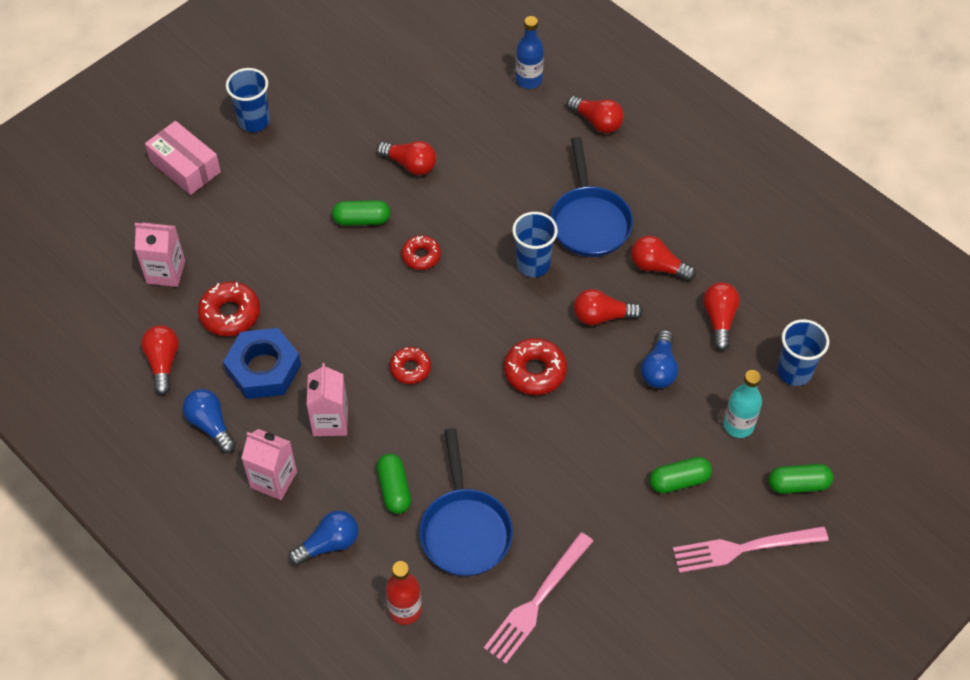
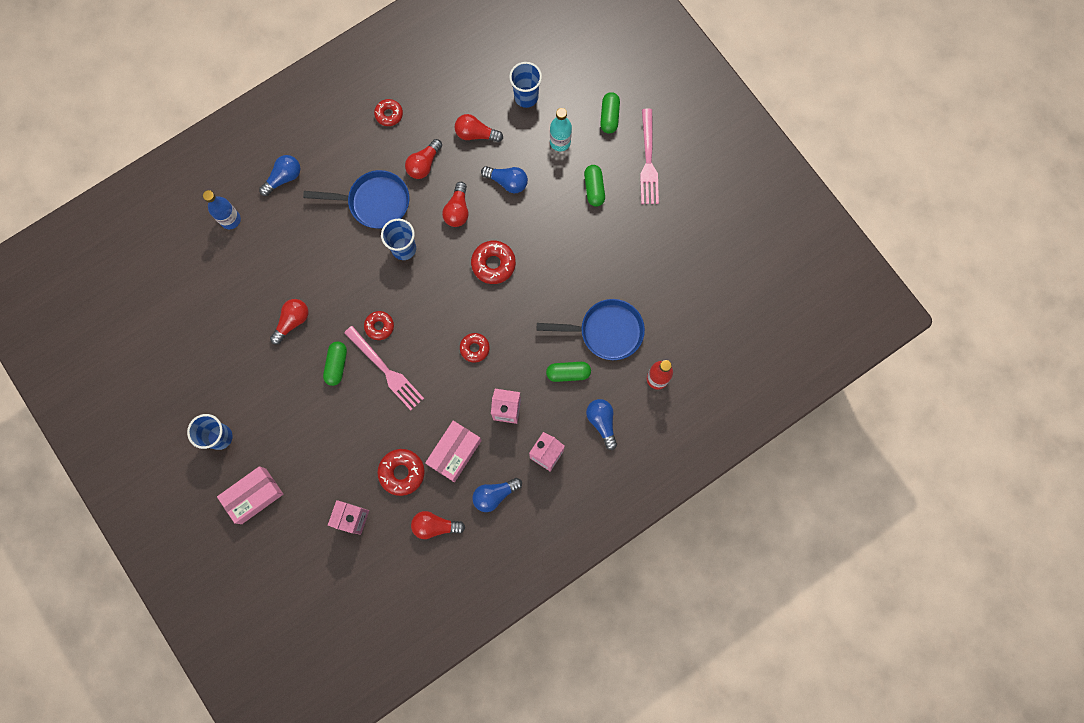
camera: 80 degrees left, 20 degrees up
(263, 368) = (454, 452): blue nut -> pink box
(537, 601) = (664, 294): pink fork -> pink fork (386, 370)
(597, 122) = (284, 178): red light bulb -> blue light bulb
(717, 216) = (389, 114): none -> red donut

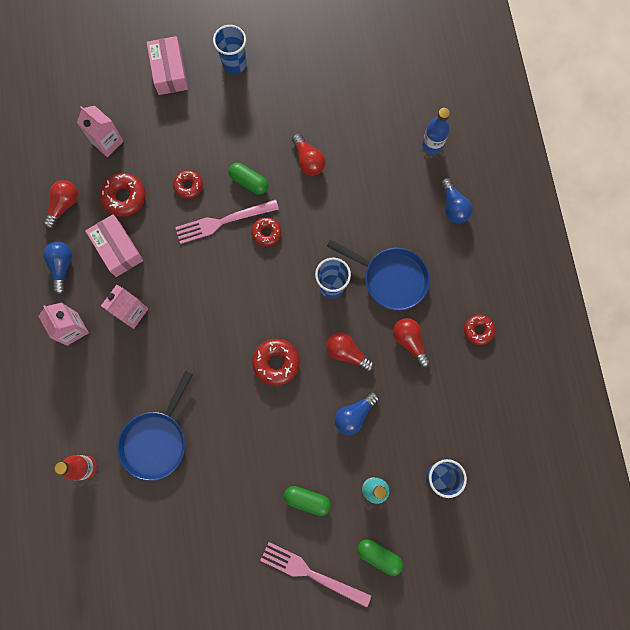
camera: 115 degrees right, 0 degrees up
(374, 202) = (391, 278): blue pan -> blue pan turned 90 degrees counterclockwise
(474, 348) = (203, 308): red donut -> red donut (188, 186)
(476, 134) = (420, 407): red light bulb -> none
(568, 373) = (135, 384): green capsule -> none
(602, 422) = (73, 393): blue light bulb -> none

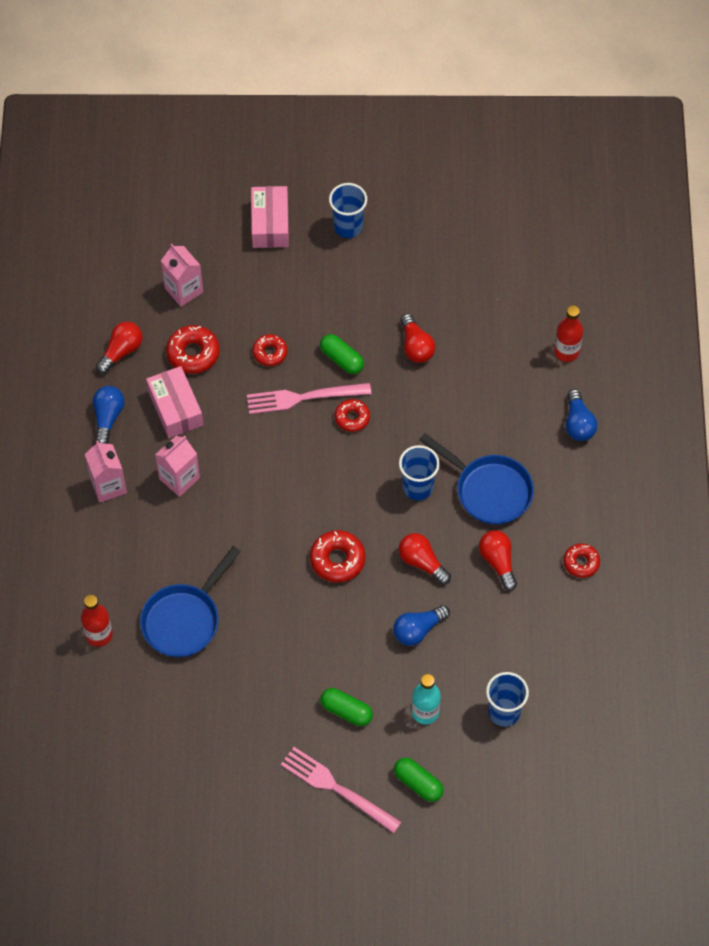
camera: 10 degrees right, 15 degrees down
(432, 144) = (566, 351): blue bottle -> red bottle

